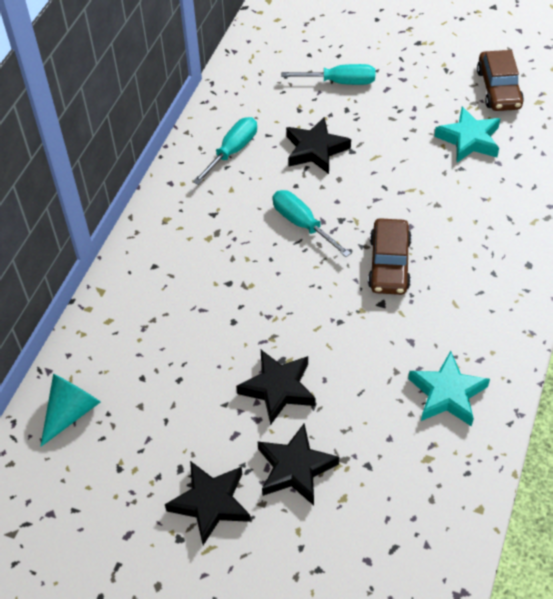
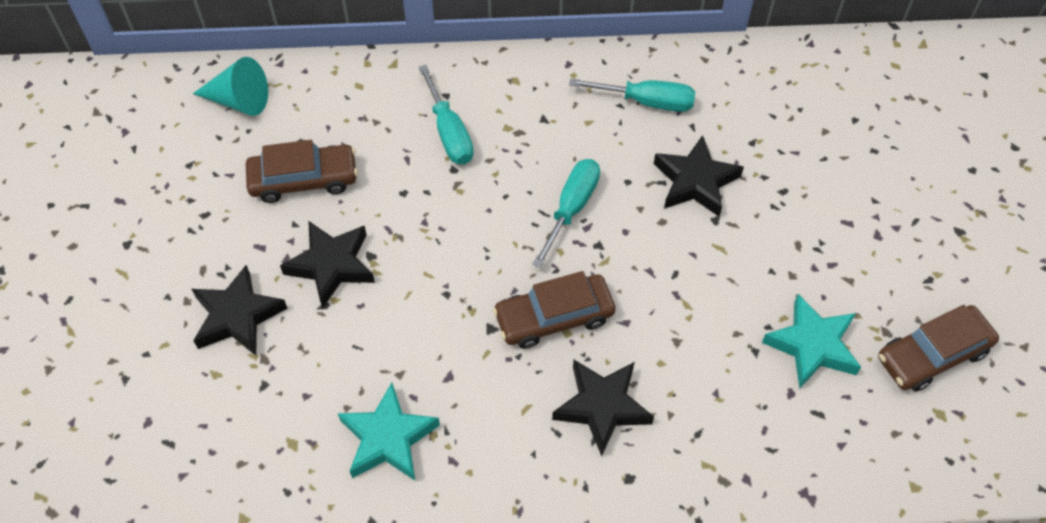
camera: 65 degrees right, 5 degrees up
(184, 386) = (303, 180): none -> brown car
(211, 503) = (173, 255): black star -> black star (602, 407)
(340, 82) = (826, 168): turquoise screwdriver -> turquoise screwdriver (449, 132)

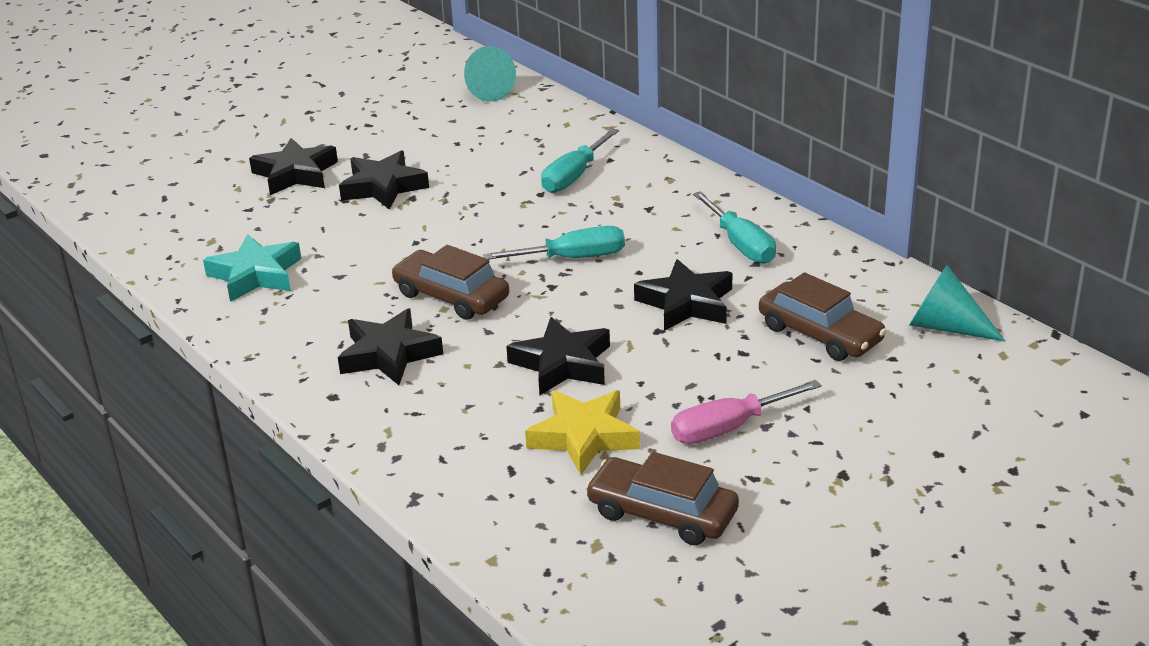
camera: 55 degrees right, 25 degrees down
(303, 180) = (447, 143): brown car -> brown car (820, 334)
(710, 302) = (562, 364): none -> black star
(812, 345) = (584, 437): turquoise star -> yellow star
(842, 70) = (944, 327): none -> turquoise cone
(865, 256) = (729, 428): none -> pink screwdriver

